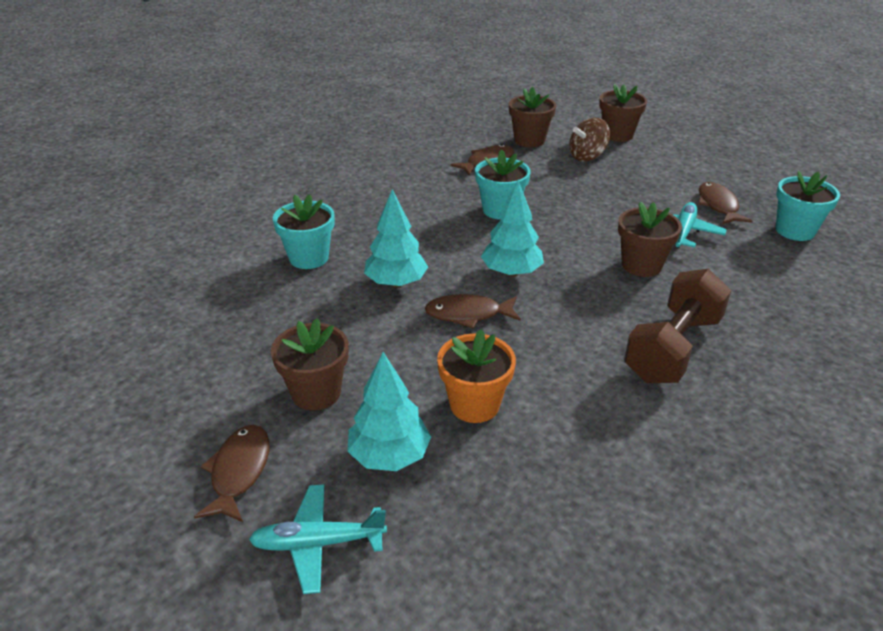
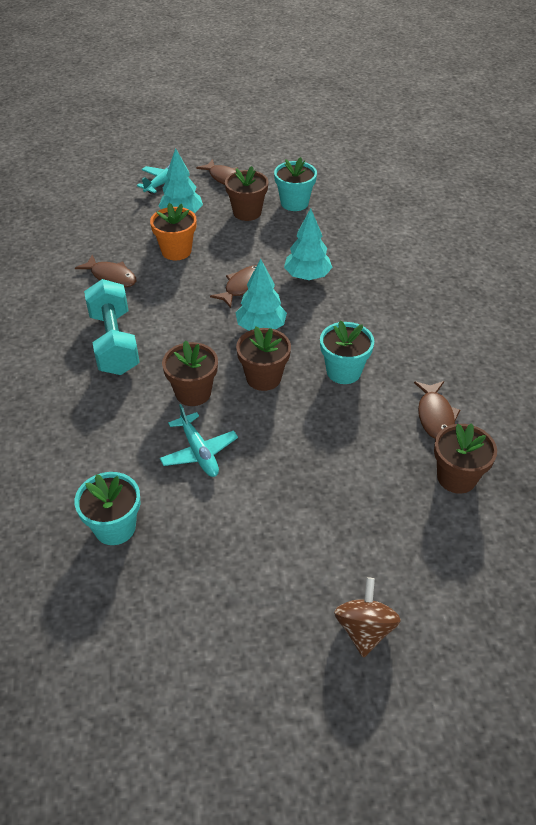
camera: 130 degrees right, 10 degrees up
(309, 258) = (375, 256): turquoise flower pot -> turquoise flower pot (294, 203)
(587, 156) = (380, 495): brown spinning top -> brown spinning top (364, 629)
(617, 135) = (406, 564): brown flower pot -> brown flower pot (263, 378)
(672, 348) = (114, 343): brown dumbbell -> turquoise dumbbell
(718, 205) = (203, 513): brown fish -> brown fish (111, 277)

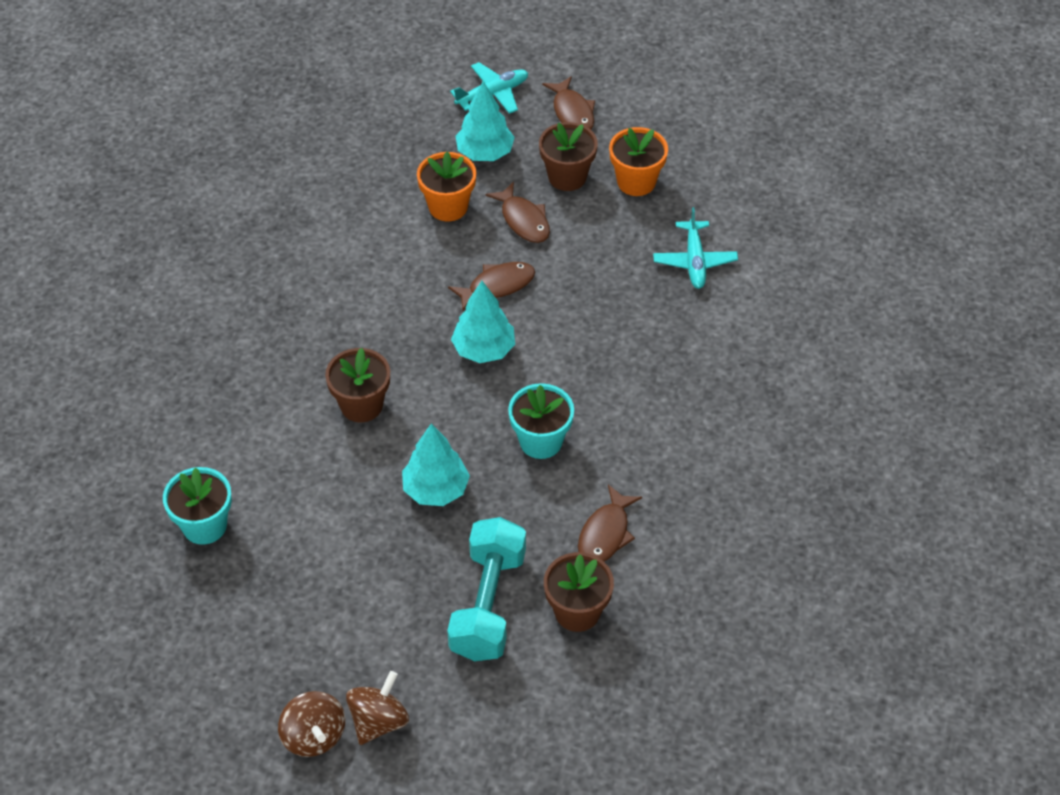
camera: 25 degrees right, 5 degrees up
(111, 277) = (354, 218): brown fish -> brown fish (523, 220)
(114, 343) = (312, 310): turquoise dumbbell -> turquoise dumbbell (488, 604)
(199, 452) = (329, 477): turquoise plane -> turquoise plane (694, 261)
(263, 378) = (447, 415): brown flower pot -> none
(294, 203) = (636, 182): turquoise flower pot -> orange flower pot
(307, 276) = (582, 298): turquoise tree -> turquoise tree (436, 490)
(317, 668) = (314, 736): none -> brown spinning top

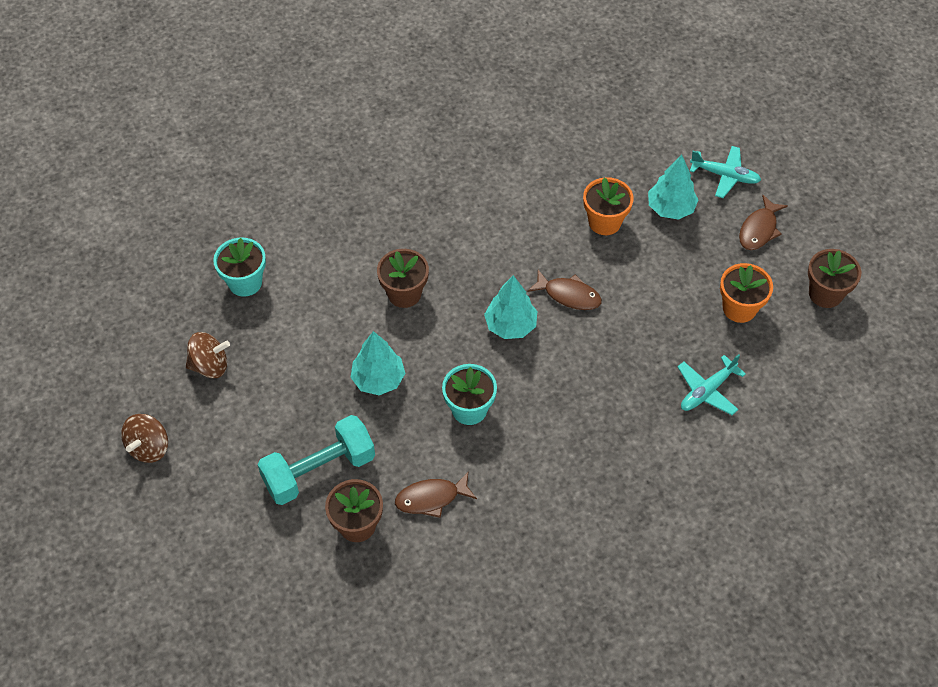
camera: 50 degrees right, 5 degrees up
(378, 721) = (186, 473): brown spinning top -> brown spinning top (210, 366)
(523, 220) = (637, 270): brown fish -> none
(567, 177) = (700, 267): brown flower pot -> brown flower pot (825, 294)

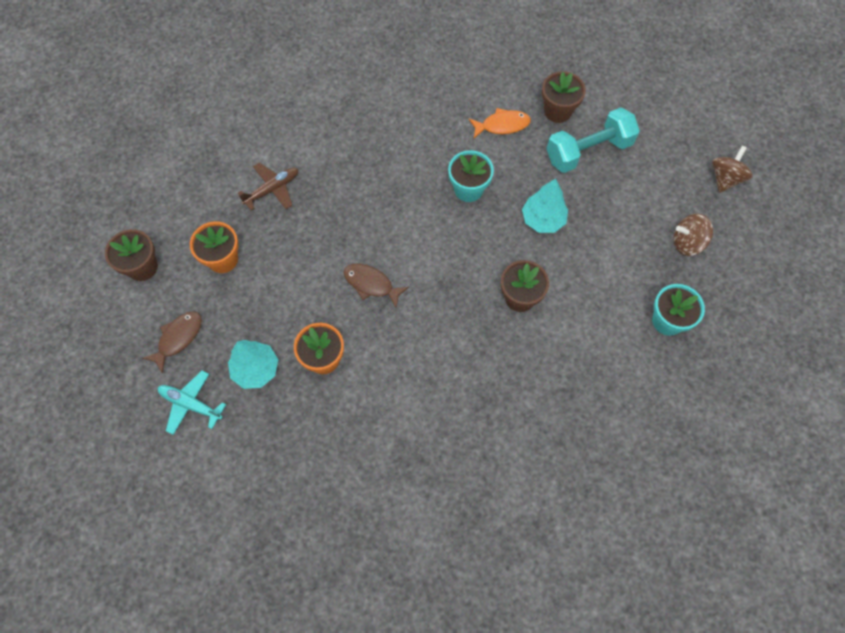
camera: 175 degrees left, 10 degrees up
(431, 498) = (502, 125): brown fish -> orange fish
(510, 325) = (427, 259): turquoise tree -> none
(707, 391) = (272, 189): turquoise plane -> brown plane

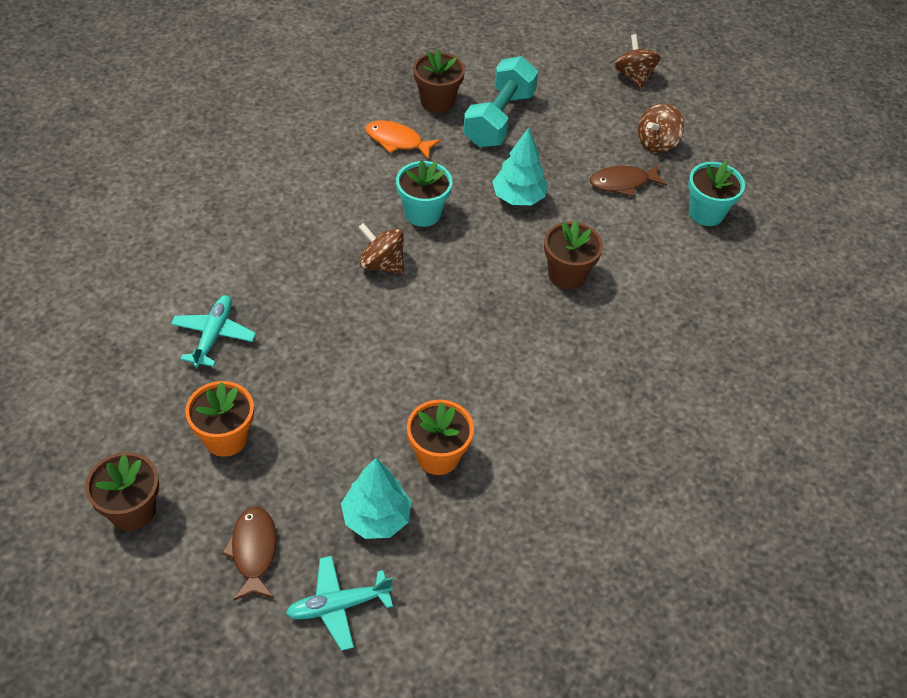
camera: 45 degrees left, 15 degrees down
(272, 189) = (214, 335): brown plane -> turquoise plane
(371, 284) = (414, 355): brown fish -> brown fish (623, 183)
(409, 208) = (382, 264): none -> brown spinning top
(502, 125) = (397, 141): orange fish -> orange fish turned 105 degrees counterclockwise

